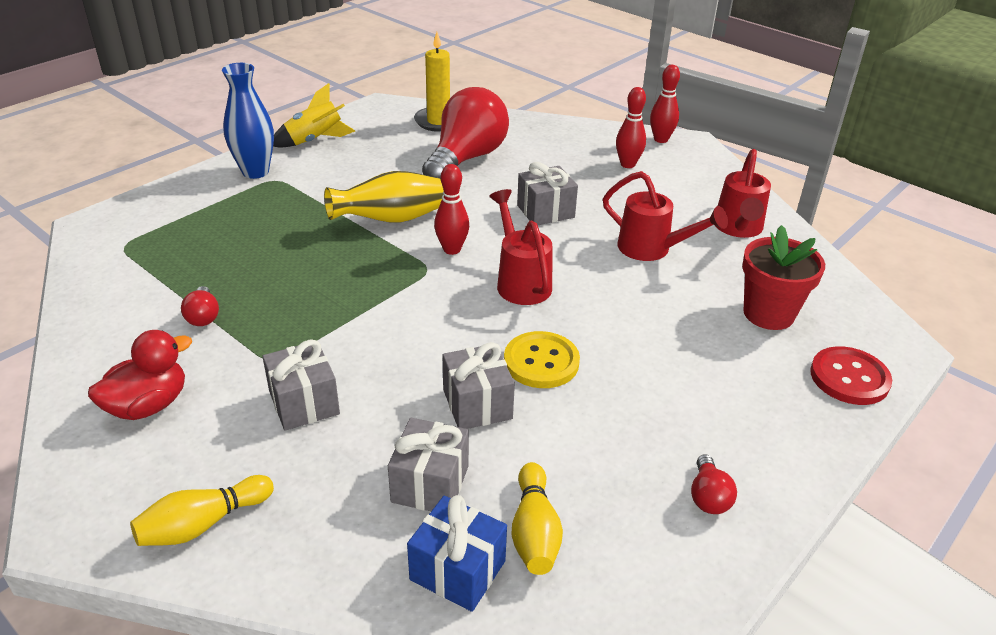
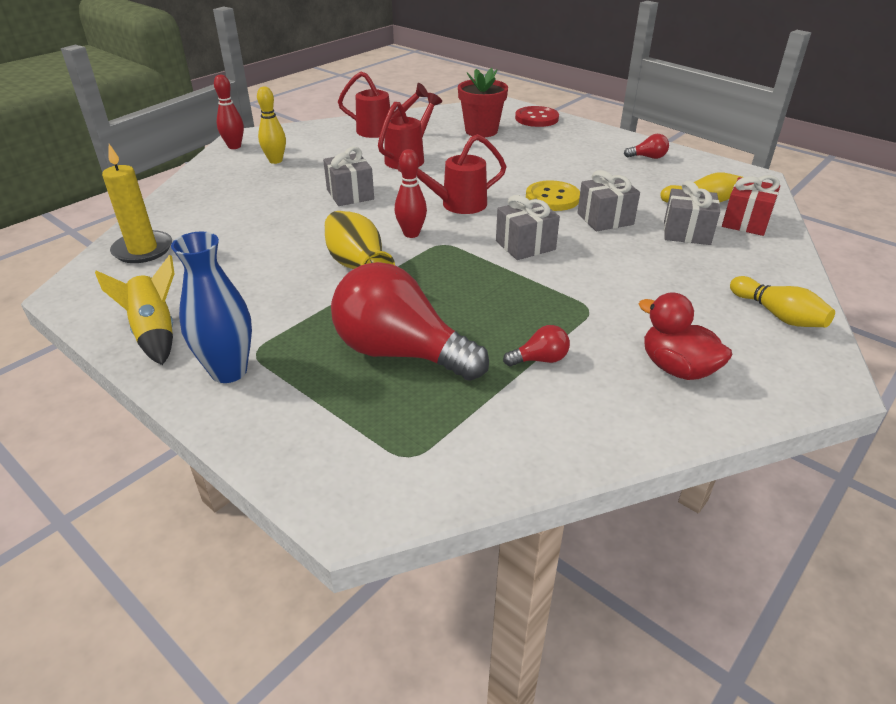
camera: 90 degrees left, 0 degrees up
(304, 403) = (635, 287): grey gift -> grey gift (525, 245)
(458, 570) = (745, 222): blue gift -> red gift
(466, 158) = (240, 231): red light bulb -> red light bulb (400, 353)
(627, 164) = (275, 161): red bowling pin -> yellow bowling pin

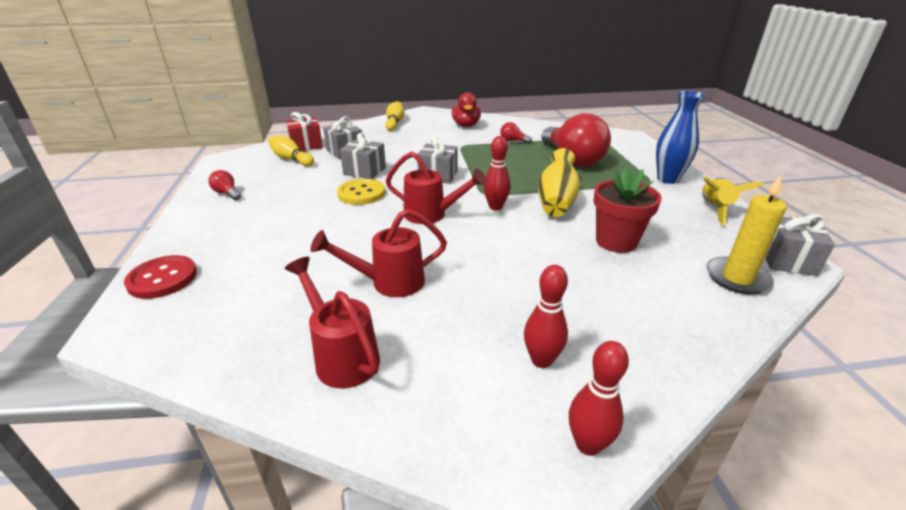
camera: 140 degrees left, 5 degrees down
(275, 161) = (541, 360): yellow bowling pin -> red bowling pin
(350, 194) = (502, 261): grey gift -> grey gift (787, 260)
(481, 131) = (250, 288): red flower pot -> red flower pot (616, 241)

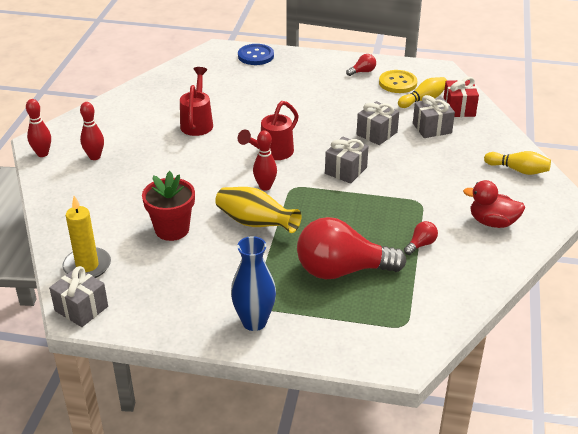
camera: 110 degrees right, 5 degrees up
(162, 278) = (256, 56): red button -> blue button
(341, 355) = (149, 102): red watering can -> none
(361, 193) = (330, 127): yellow button -> yellow button (397, 83)
(715, 209) = (176, 318): yellow rocket -> none

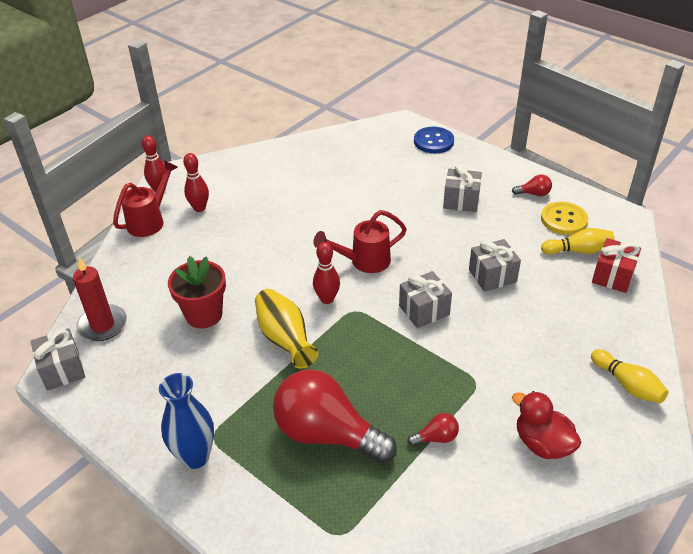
camera: 30 degrees right, 5 degrees up
(87, 266) = (102, 325): yellow candle -> red candle
(197, 122) = (319, 201): red watering can -> red watering can (150, 220)
(432, 128) = (561, 291): grey gift -> grey gift (461, 201)

